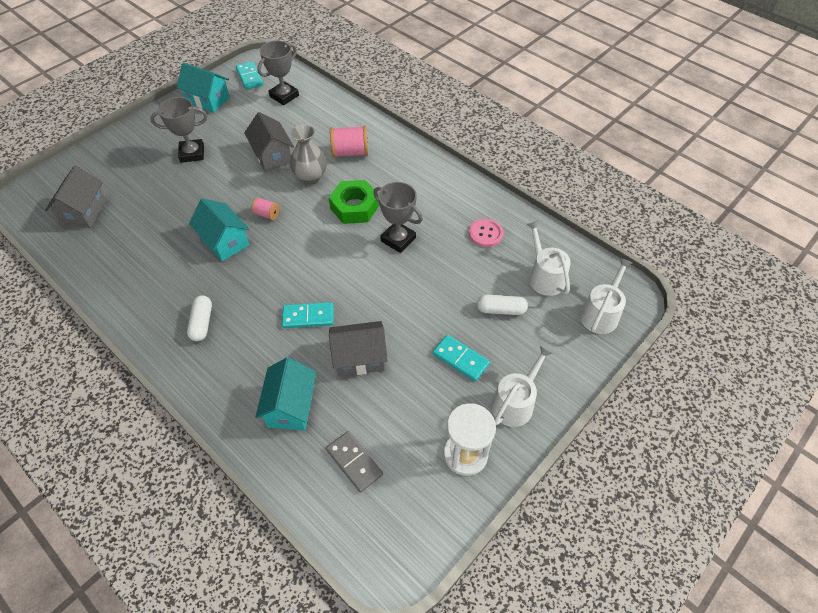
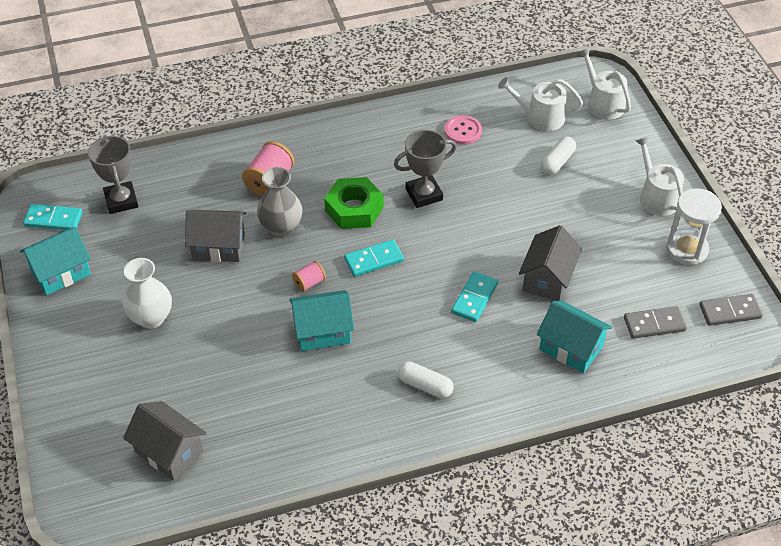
camera: 60 degrees left, 5 degrees down
(192, 153) = (151, 318): grey trophy -> white vase
(408, 525) = (730, 311): none -> grey domino
(460, 359) = (592, 211): turquoise domino -> turquoise domino (374, 260)

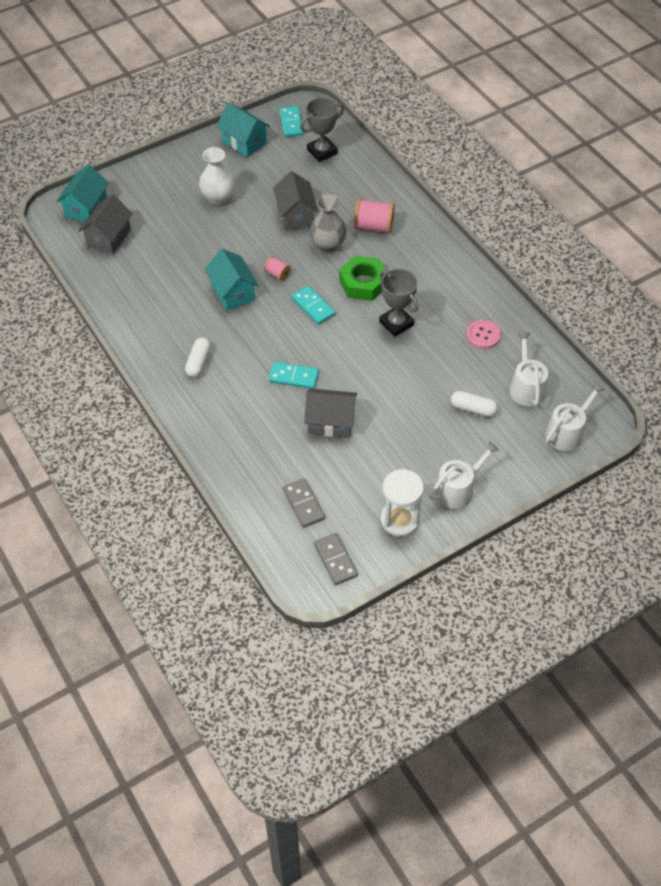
camera: 75 degrees right, 5 degrees up
(571, 348) = (261, 449): turquoise house -> turquoise house (86, 208)

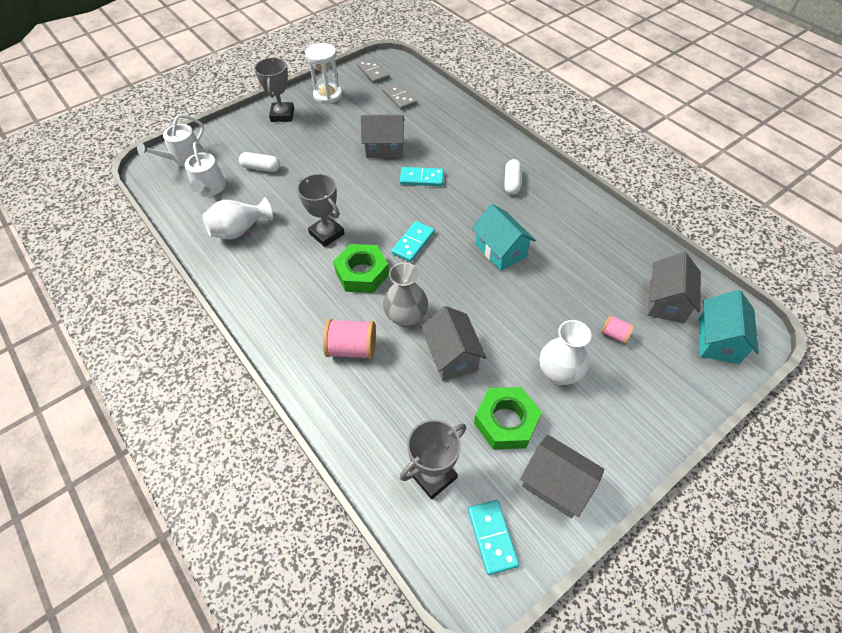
camera: 175 degrees right, 0 degrees up
(244, 142) = (556, 484): turquoise house -> grey house
(266, 174) = (506, 422): none -> green nut
(277, 274) = (458, 275): pink spool -> pink spool (614, 335)
(313, 307) = (413, 243): turquoise domino -> turquoise domino turned 75 degrees clockwise
(458, 489) = (282, 115): white watering can -> grey trophy
(483, 335) = (240, 230): pink button -> white vase

